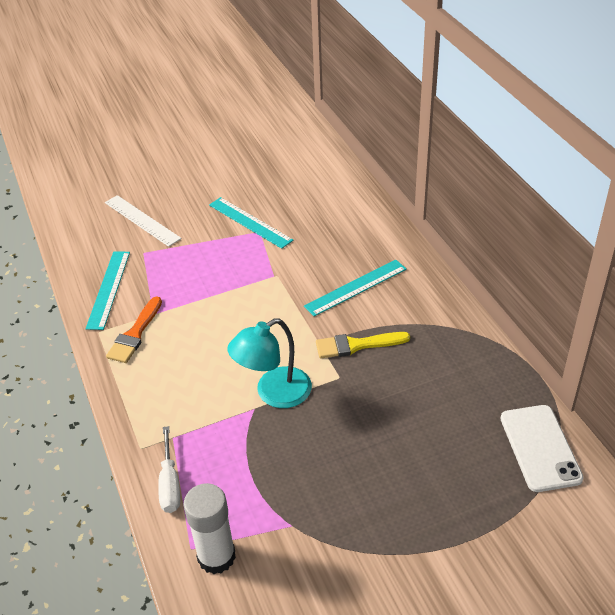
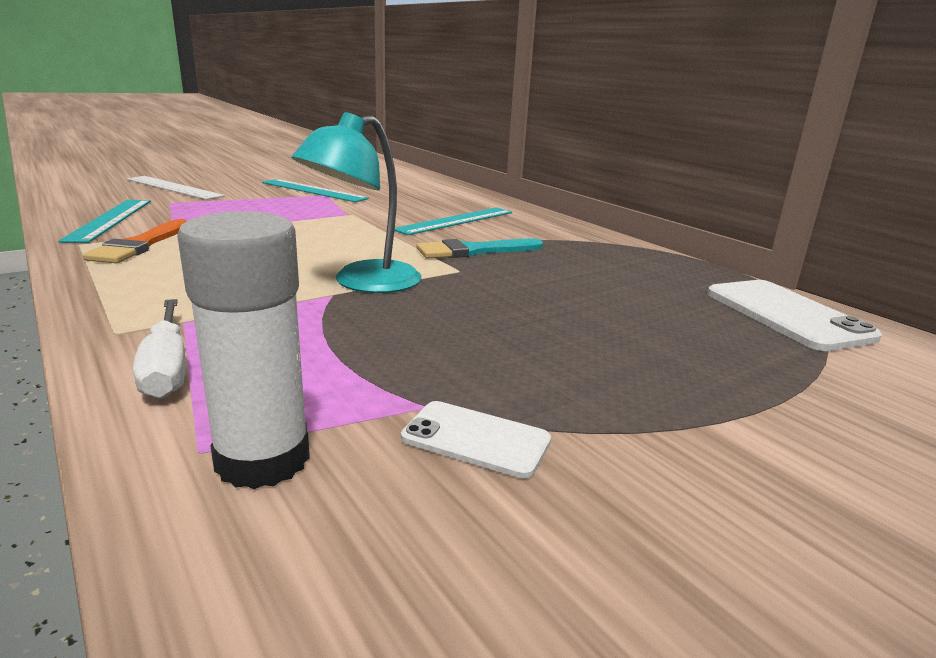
camera: 15 degrees left, 20 degrees down
(308, 552) = (476, 439): none -> white phone
(357, 345) = (474, 251): yellow brush -> turquoise brush

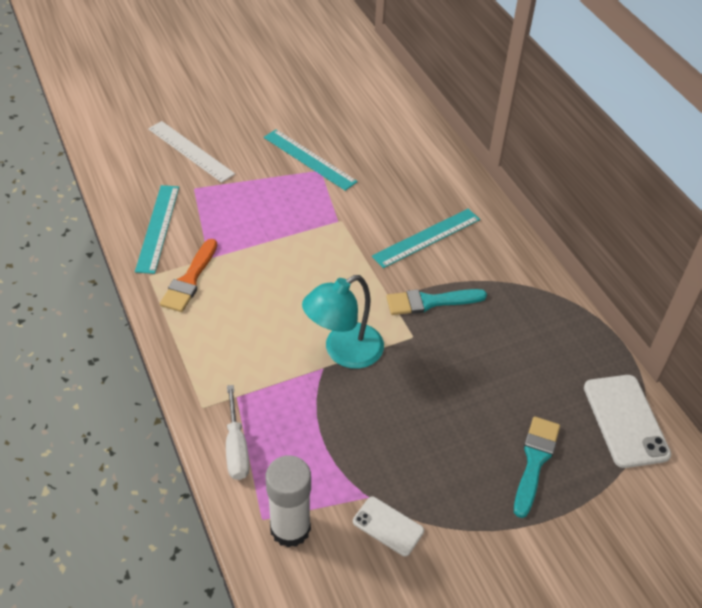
camera: 10 degrees right, 25 degrees up
(693, 352) = (535, 461): none -> turquoise brush

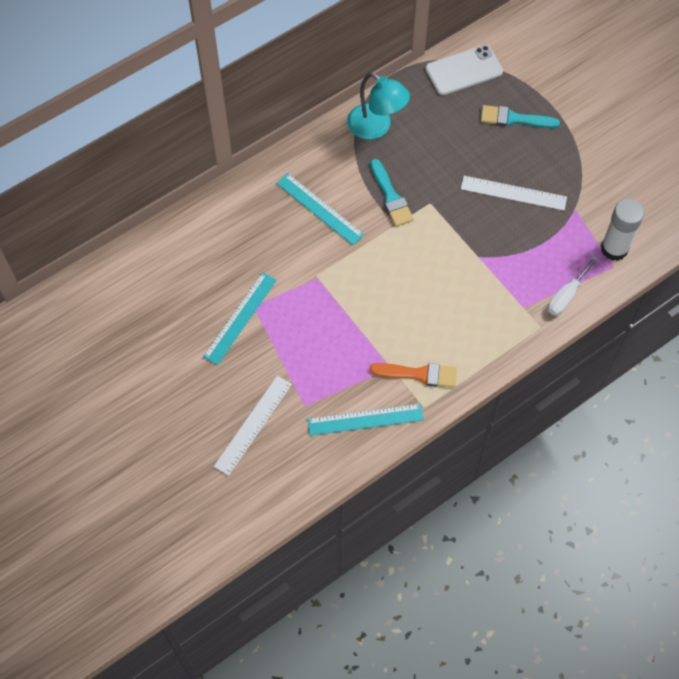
camera: 100 degrees left, 15 degrees up
(236, 448) = (566, 296): white screwdriver -> white screwdriver turned 150 degrees clockwise
(344, 352) = (459, 246): turquoise lamp -> turquoise lamp (376, 127)
(388, 526) = (592, 194): white phone -> none
(410, 429) = (513, 193): none -> white ruler

